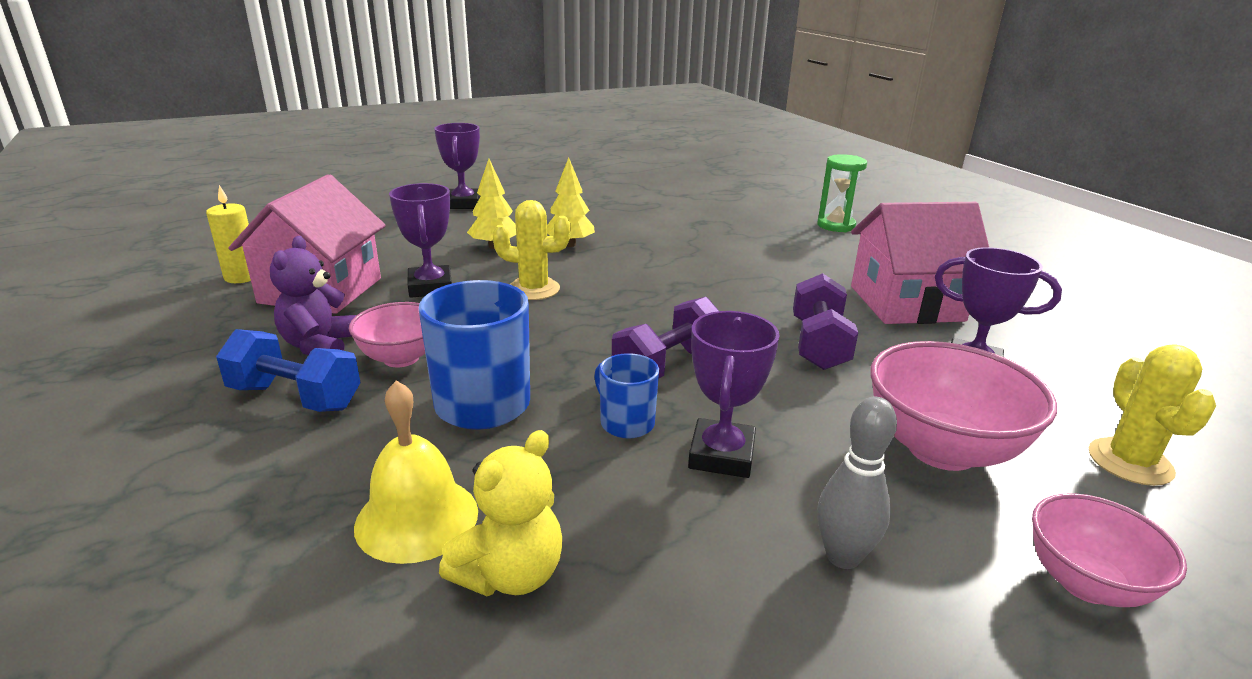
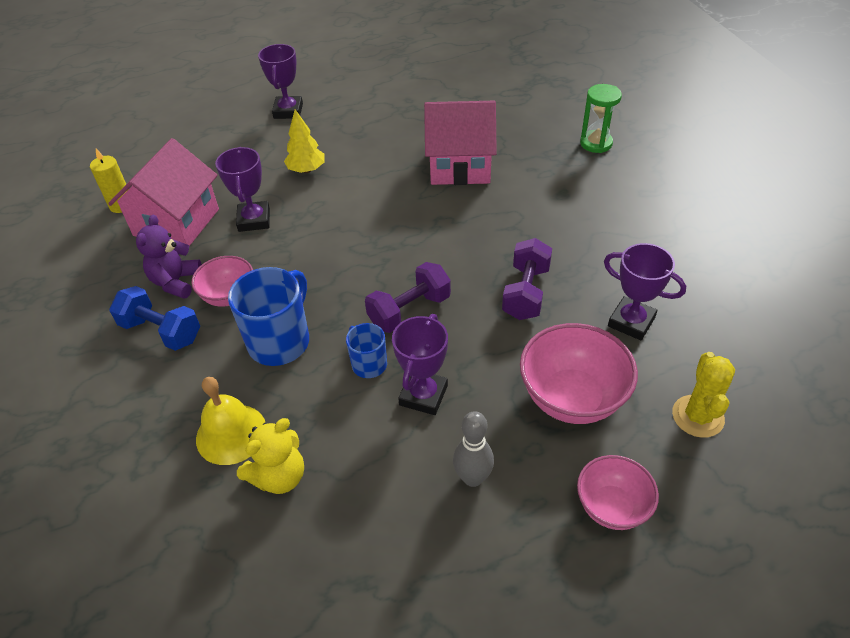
camera: 10 degrees right, 20 degrees up
(533, 289) = (329, 224): yellow cactus -> none
(569, 244) = (365, 168): yellow tree -> none
(906, 303) = (613, 247): pink house -> pink house (459, 165)

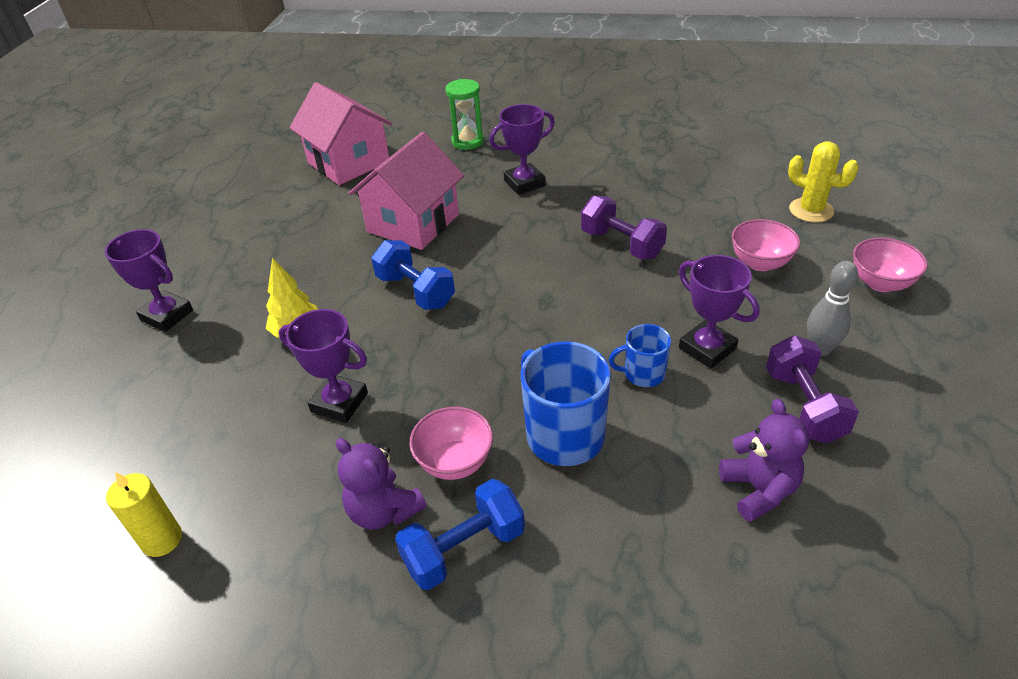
camera: 60 degrees left, 5 degrees down
(176, 222) = (266, 482): pink house -> pink house (348, 162)
(231, 434) = (678, 517): yellow bell -> none
(279, 476) = (759, 490): yellow teddy bear -> purple teddy bear
(382, 203) = (416, 291): none -> blue dumbbell
(409, 311) = (590, 322): purple dumbbell -> purple dumbbell (803, 406)
(572, 398) = (760, 263): pink bowl -> pink bowl, size x0.62
(631, 322) = (696, 203): purple trophy -> purple trophy (524, 183)

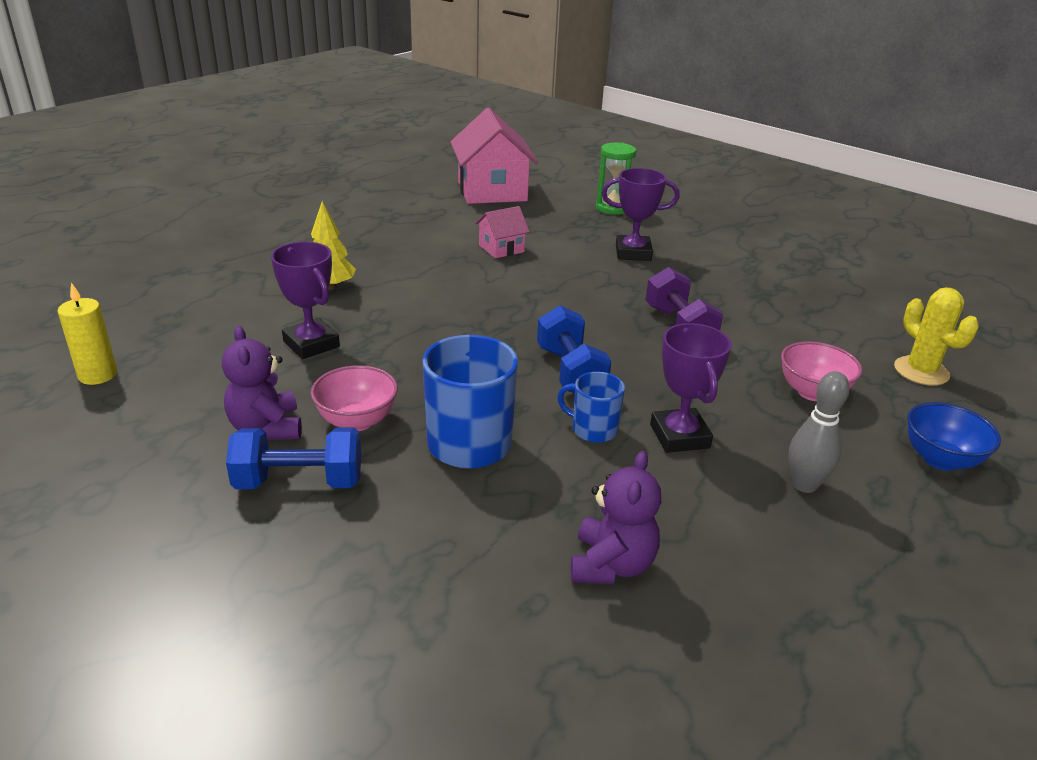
camera: 25 degrees right, 10 degrees down
(167, 315) = (249, 242): purple trophy -> none
(413, 223) = (501, 248): pink house -> pink house, size x0.50
(416, 291) = (453, 294): blue dumbbell -> blue dumbbell (570, 372)
(803, 406) = (734, 522): purple dumbbell -> none
(880, 283) = (940, 459): pink bowl -> blue bowl

